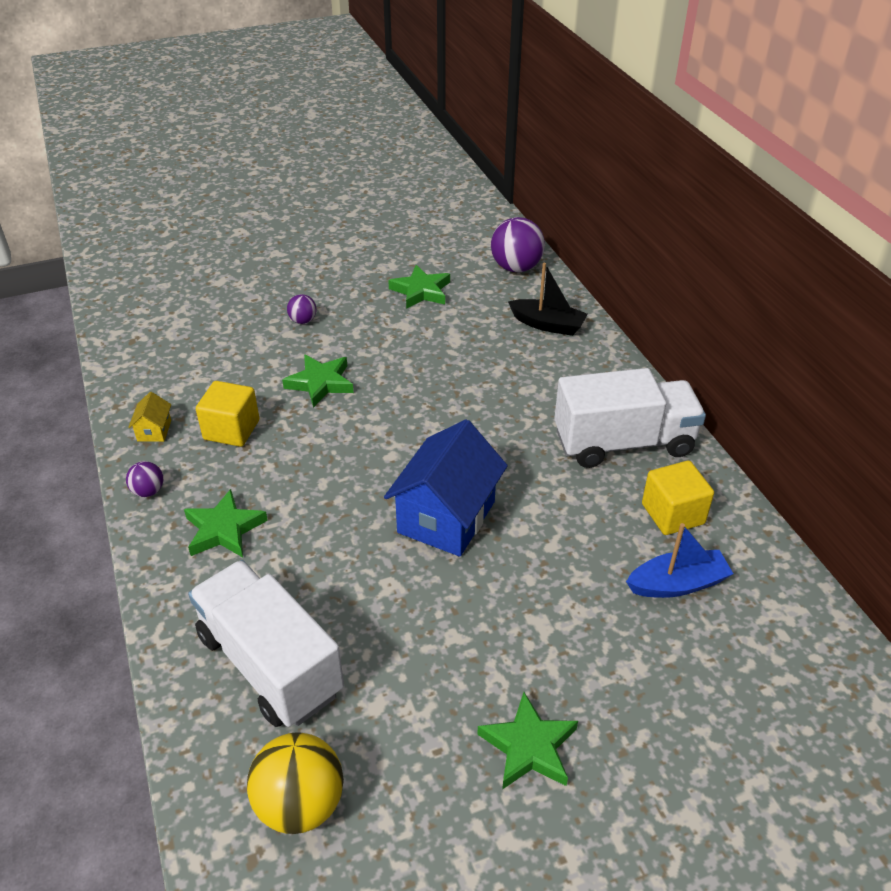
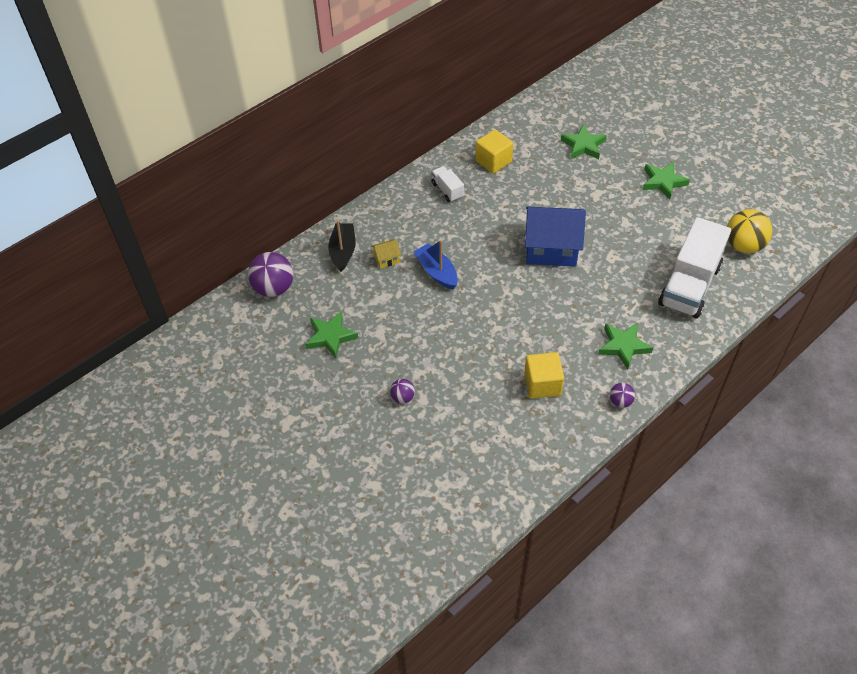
camera: 110 degrees left, 10 degrees up
(154, 430) = (568, 429): yellow house -> yellow house (386, 259)
(320, 383) = (469, 355): green star -> green star (583, 145)
(623, 443) = (447, 190): white truck -> white truck, size x0.46
(677, 584) = (541, 152): blue boat -> blue boat (437, 272)

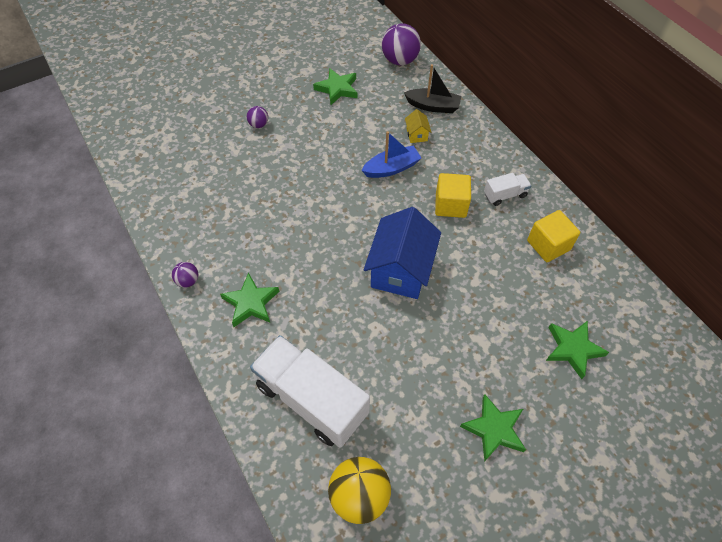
camera: 100 degrees right, 5 degrees up
(542, 384) = (233, 222): yellow cube -> yellow cube (450, 205)

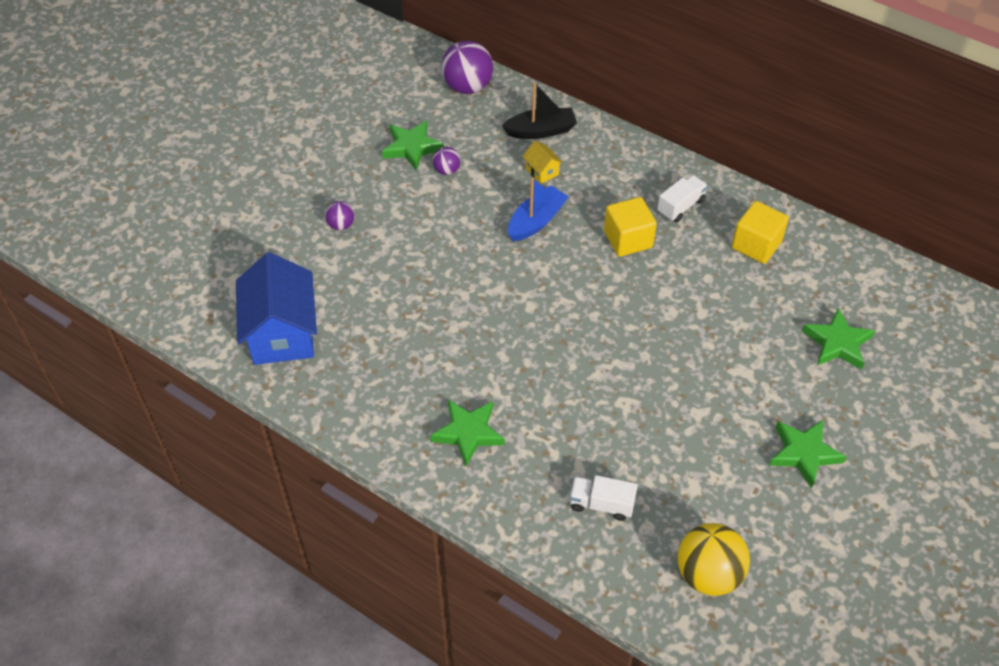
camera: 25 degrees left, 5 degrees down
(188, 281) = (377, 438): purple ball -> purple ball (447, 170)
(312, 399) = (601, 504): white truck -> white truck, size x0.46
(401, 270) = (615, 331): blue house -> blue house (282, 333)

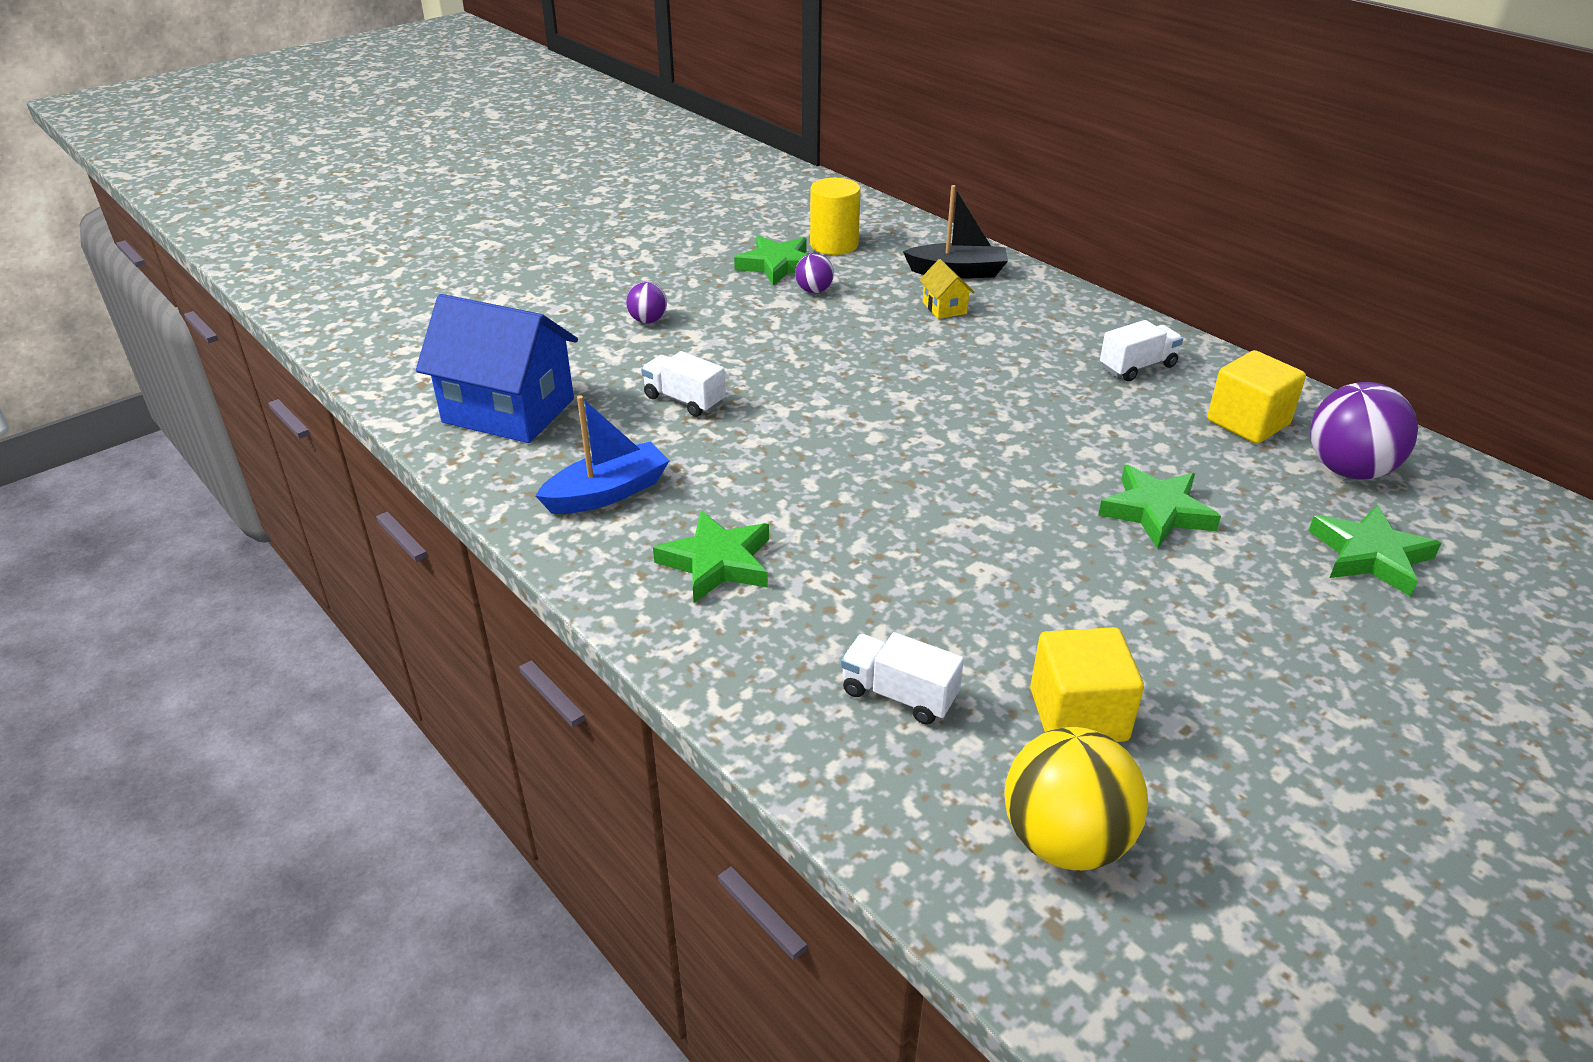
camera: 15 degrees right, 15 degrees down
(282, 333) = (508, 410): blue house -> blue house turned 75 degrees counterclockwise
(396, 299) = (684, 400): none -> white truck
(445, 116) = (834, 245): none -> yellow cylinder
(467, 87) = (875, 224): purple ball -> purple ball (1348, 470)
(536, 221) = (918, 353): blue boat -> blue boat (607, 493)
(628, 239) = (1047, 389): yellow cube -> yellow cube (1078, 715)
(803, 453) = (1287, 692): green star -> green star (1156, 511)

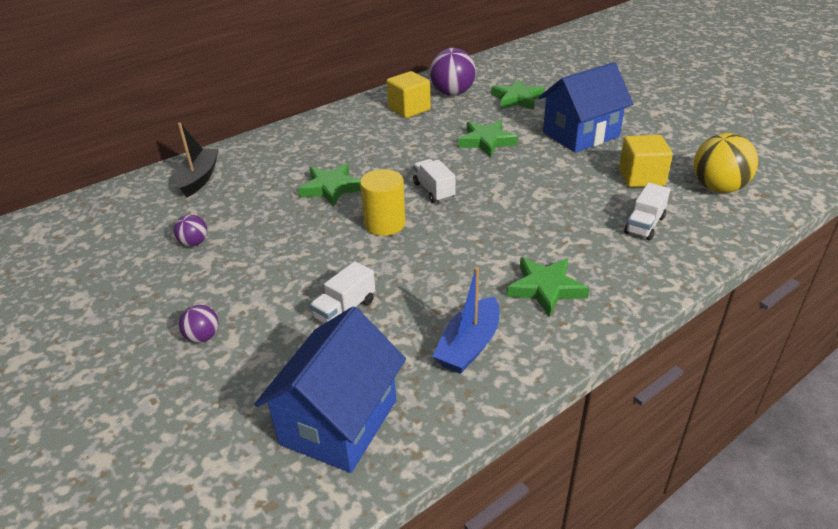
camera: 85 degrees left, 0 degrees up
(607, 493) = (469, 345): blue boat -> blue boat turned 120 degrees counterclockwise
(777, 265) = (138, 261): green star -> green star (331, 188)
(834, 245) = (118, 231): yellow cylinder -> yellow cylinder (385, 224)
(944, 308) = (249, 187): yellow house -> none
(1137, 367) = (347, 130): white truck -> white truck (434, 191)
(1239, 641) = (581, 135): none -> blue house

